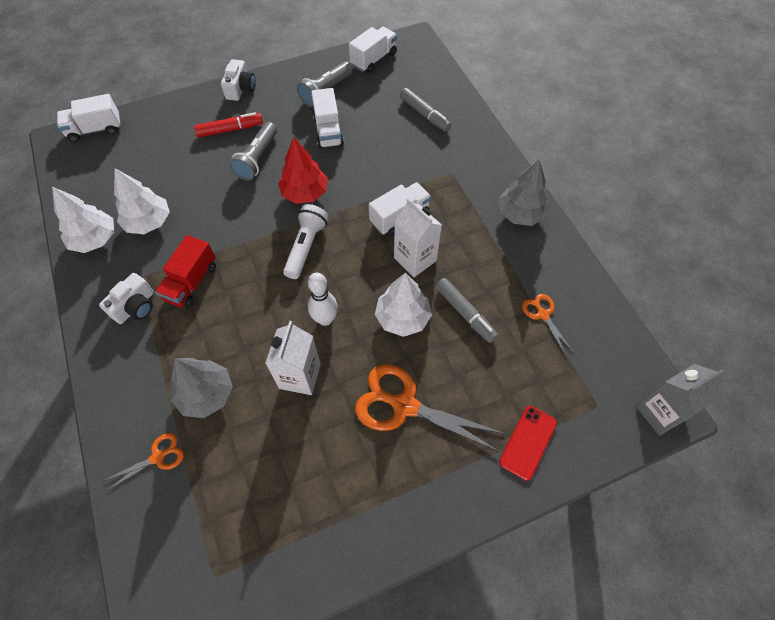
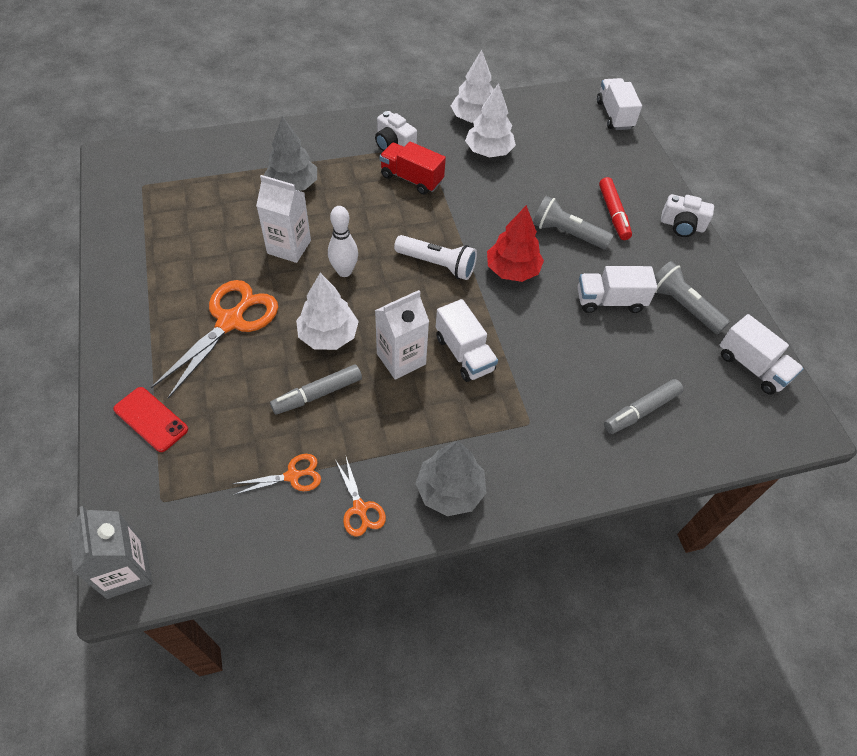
camera: 95 degrees right, 5 degrees down
(158, 457) = (248, 157): orange scissors -> orange scissors (360, 508)

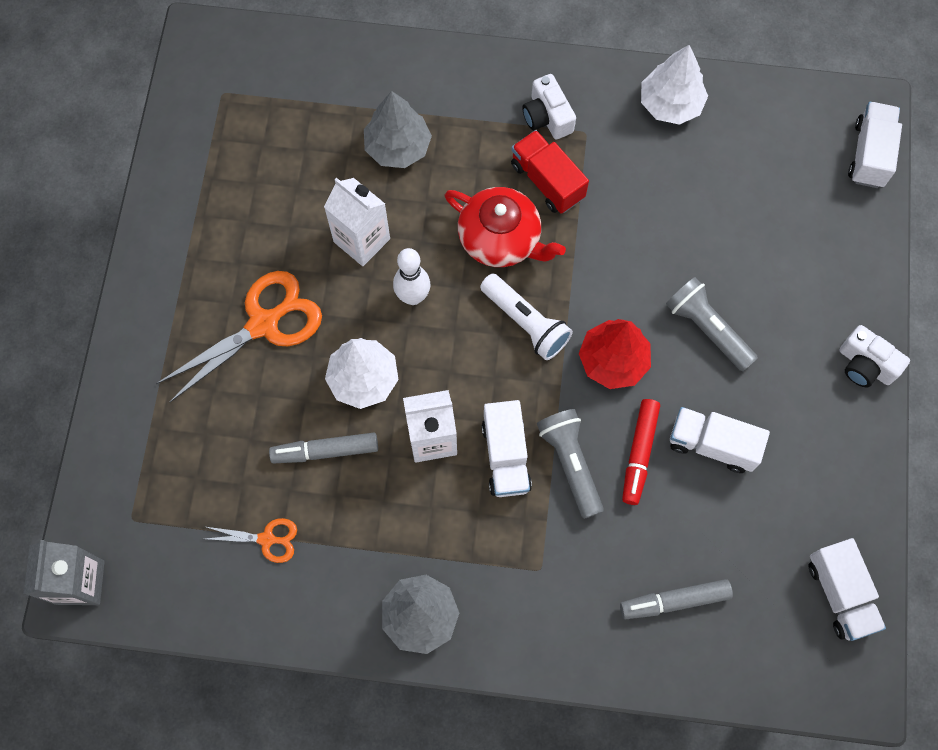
camera: 25 degrees right, 15 degrees up
(151, 419) = (146, 421): red phone -> none
(360, 508) = (321, 601): orange scissors -> none
(394, 219) = (501, 239): none -> red teapot
(488, 151) = (665, 166): white tree -> none
(613, 213) = (783, 317): red marker -> red marker (639, 453)
(682, 306) = (799, 482): grey flashlight -> grey flashlight (570, 463)

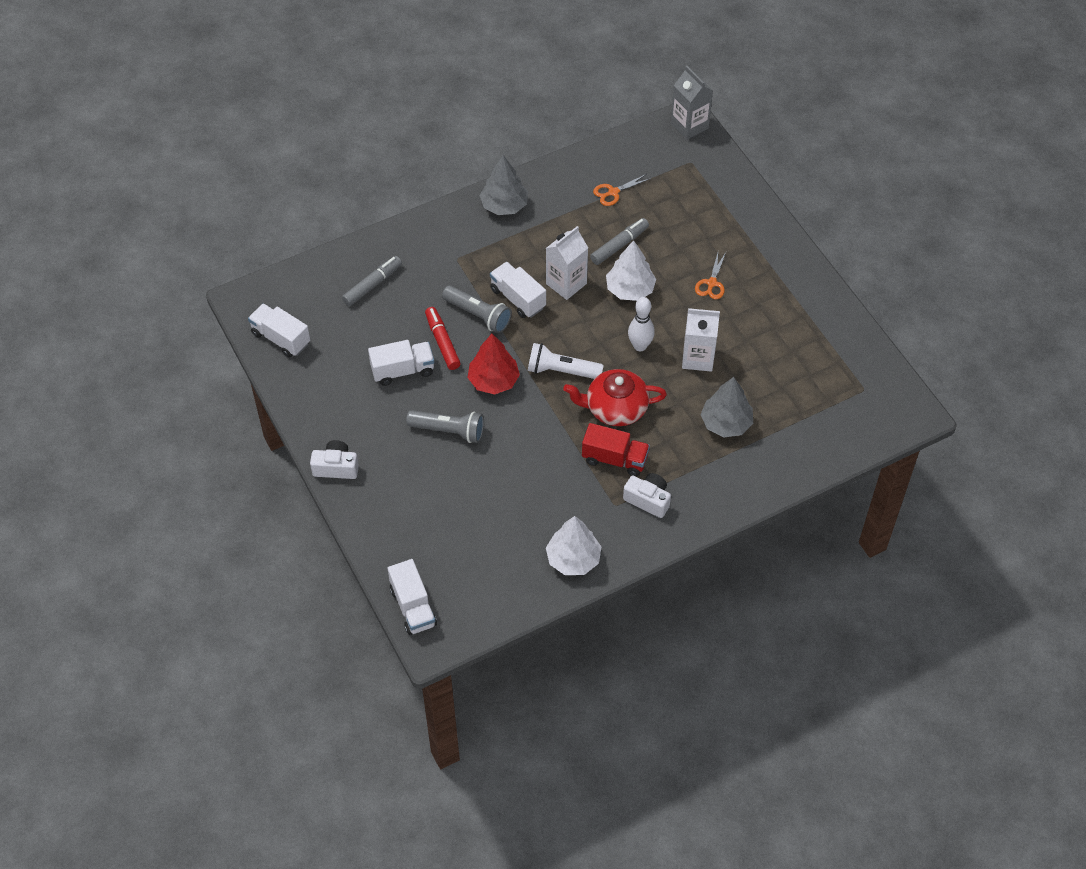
camera: 145 degrees right, 15 degrees down
(264, 324) = (711, 283): orange scissors -> orange scissors, size x0.51

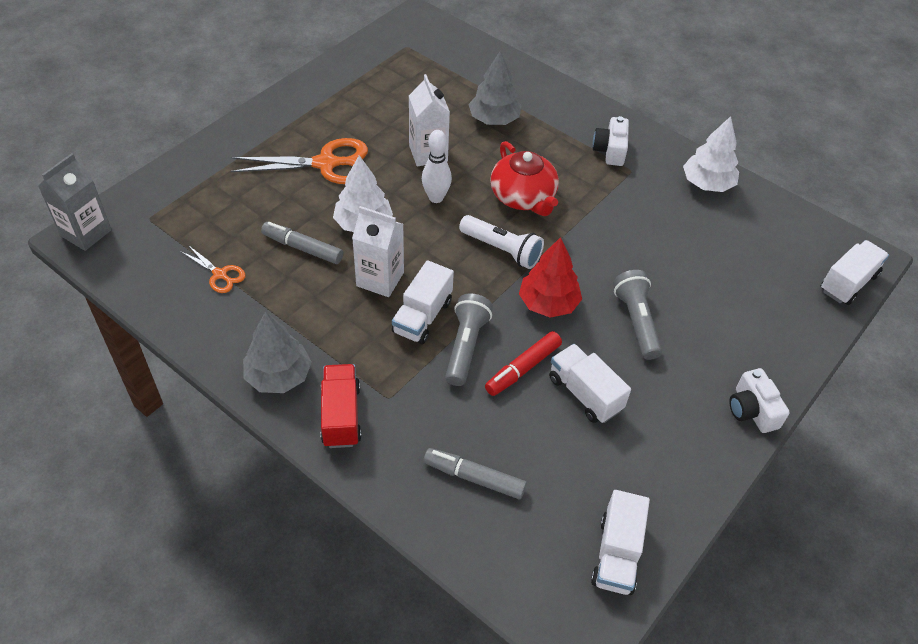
camera: 115 degrees left, 5 degrees down
(562, 371) = (502, 250): white flashlight -> white flashlight turned 45 degrees counterclockwise
(615, 459) = (582, 183): red truck -> red truck (341, 416)
(711, 283) = (326, 164): orange scissors -> orange scissors, size x1.96

